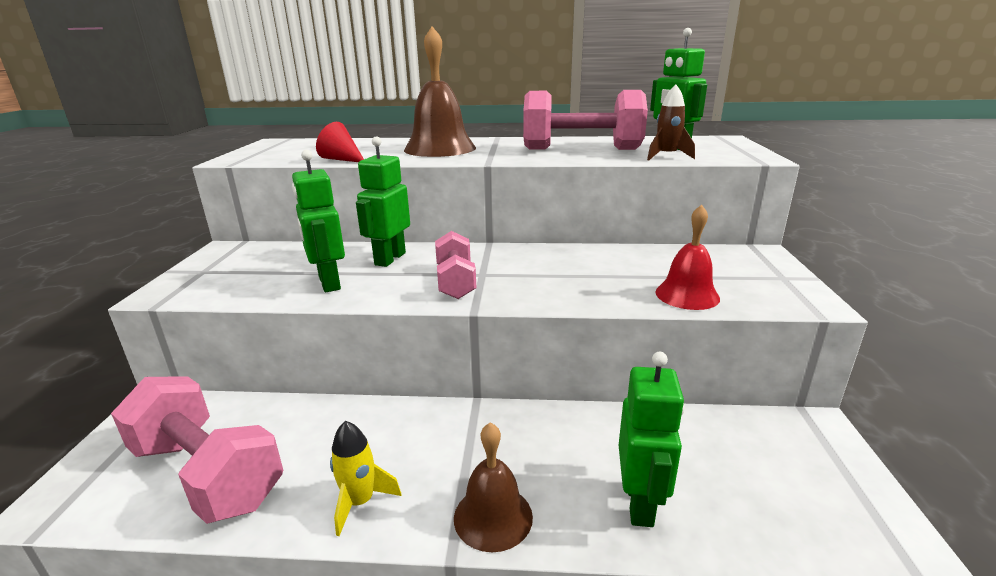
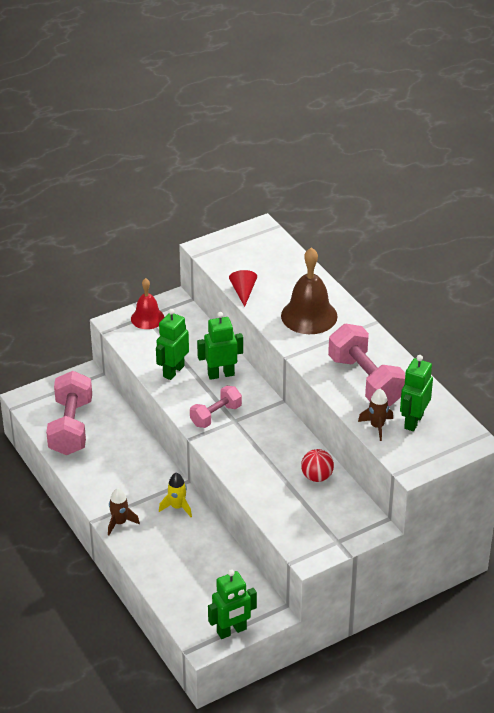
camera: 55 degrees right, 15 degrees up
(360, 502) = (95, 481): yellow rocket -> yellow rocket (177, 507)
(493, 517) = (120, 523): brown bell -> brown rocket
(640, 503) = (163, 563): green robot -> green robot (231, 631)
(643, 258) = (317, 477): none -> red ball
(687, 295) = (276, 508): red bell -> red bell (147, 318)

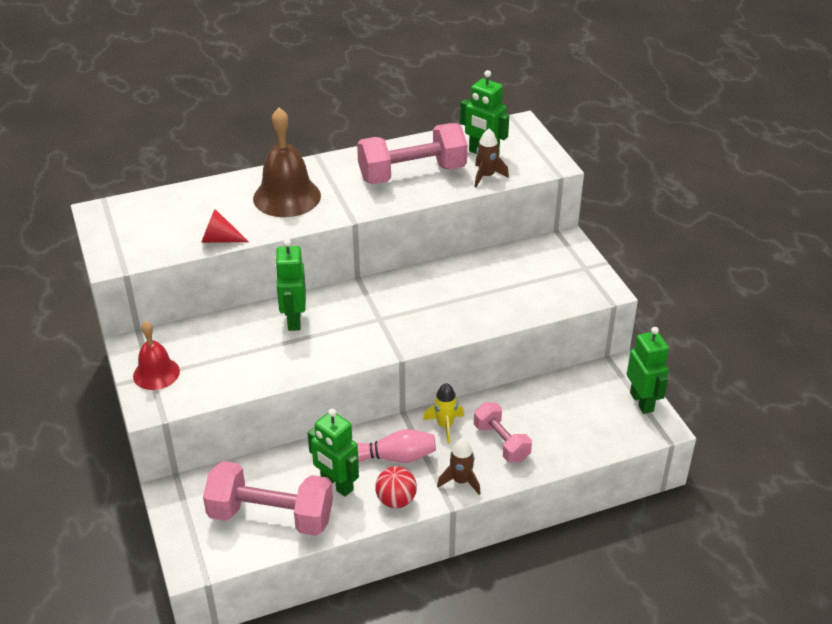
camera: 80 degrees left, 0 degrees up
(138, 482) = (394, 457): none -> pink bowling pin
(173, 371) = (272, 360): green robot -> green robot (336, 485)
(216, 415) = (366, 332): pink dumbbell -> pink dumbbell (501, 442)
(317, 477) = (487, 268): red ball -> red ball (396, 500)

